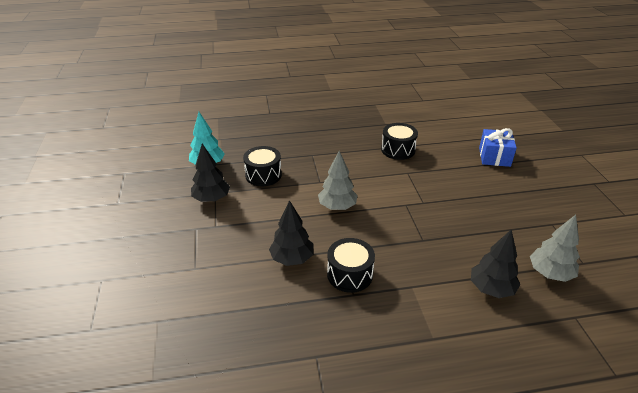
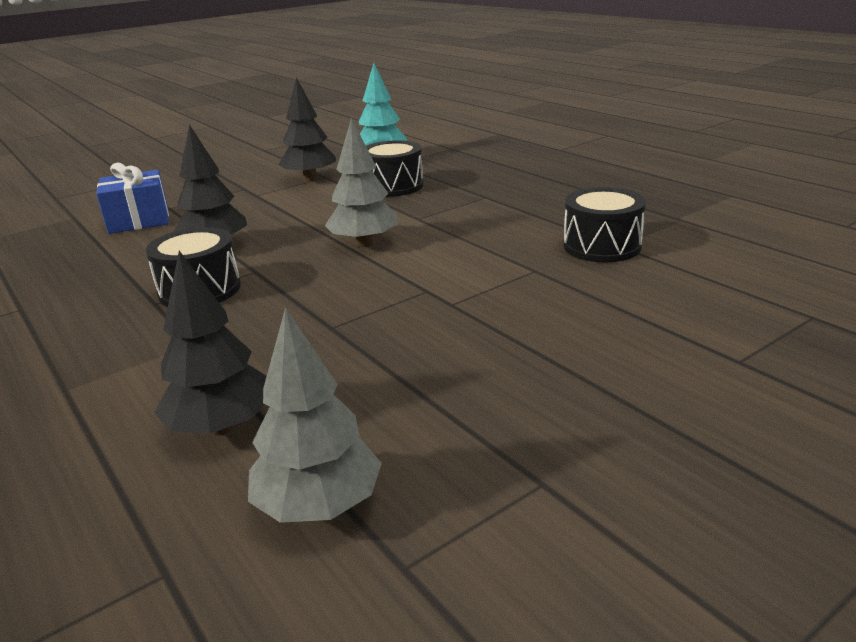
camera: 65 degrees right, 10 degrees down
(494, 157) = (750, 346): blue gift -> blue gift (139, 220)

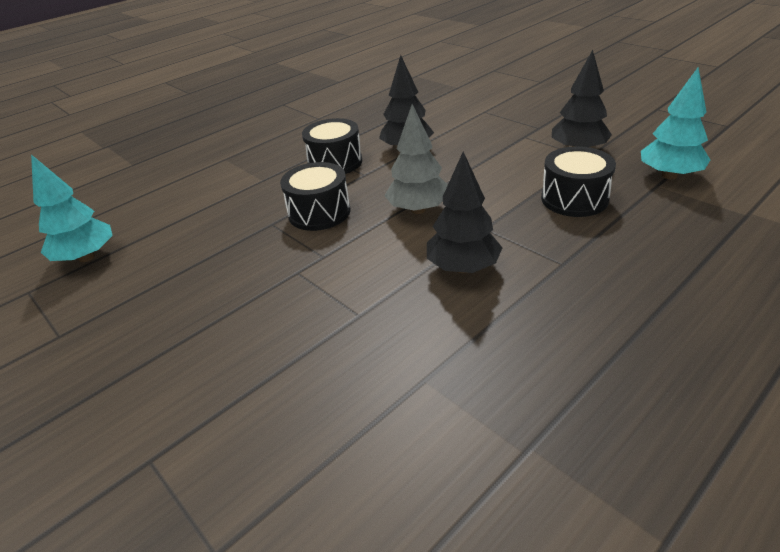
camera: 85 degrees right, 10 degrees up
(139, 220) = (455, 109): blue gift -> none
(221, 427) = (169, 212): black tree -> black tree (463, 267)
(319, 506) = (86, 257): grey tree -> turquoise tree
(602, 246) = (420, 364): black drum -> black drum (319, 212)

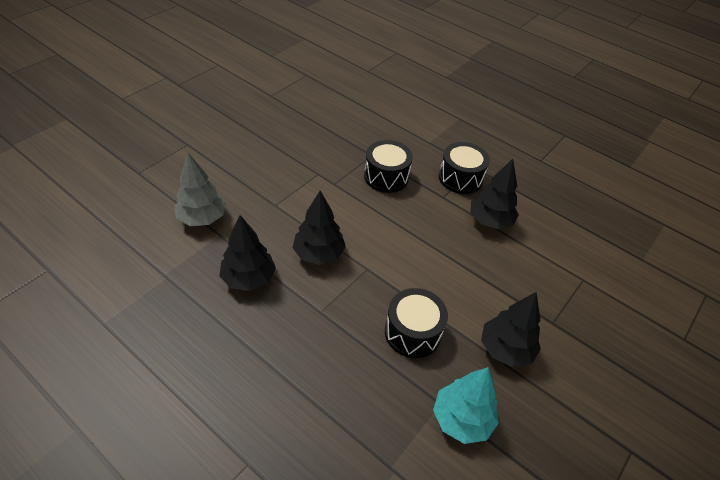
camera: 75 degrees right, 10 degrees up
(86, 257) = (336, 86): turquoise tree -> none
(418, 209) = (392, 230): grey tree -> grey tree (202, 218)
(518, 336) = (248, 278): none -> black tree

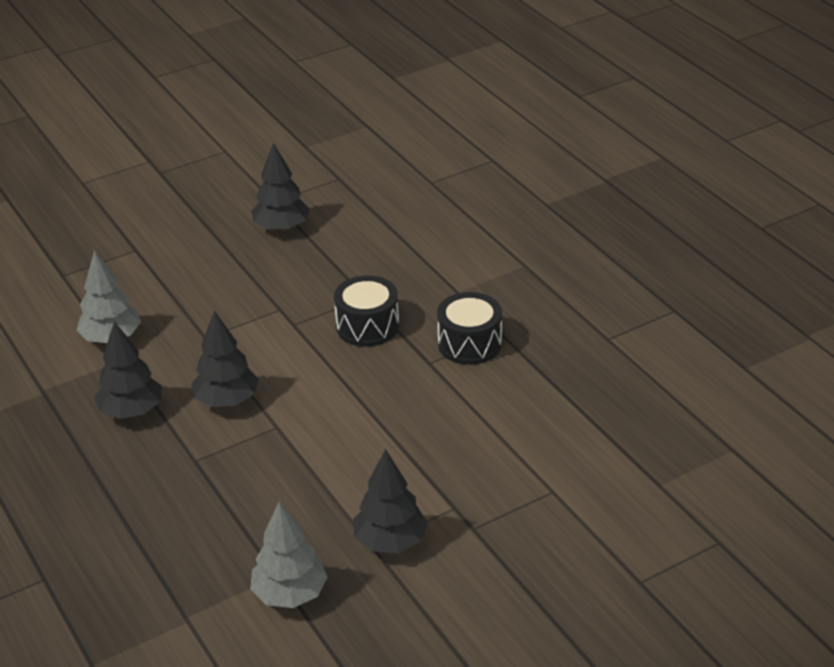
camera: 25 degrees right, 10 degrees down
(412, 332) = (289, 502): black drum -> none
(461, 419) = (290, 594): turquoise tree -> grey tree
(490, 221) = (473, 402): black tree -> black tree (282, 228)

